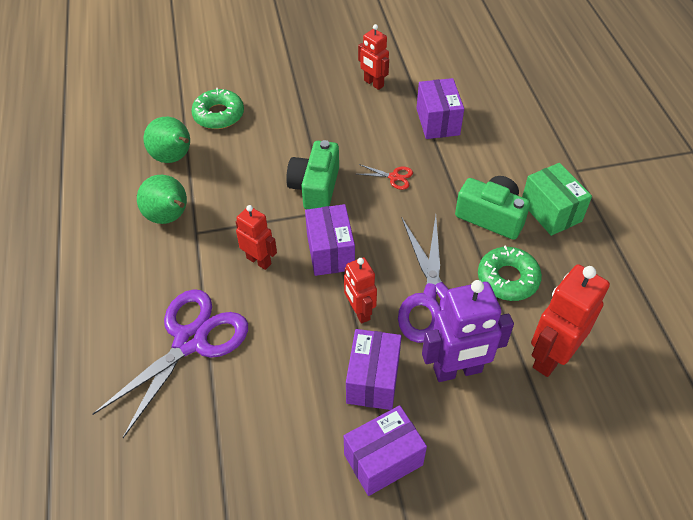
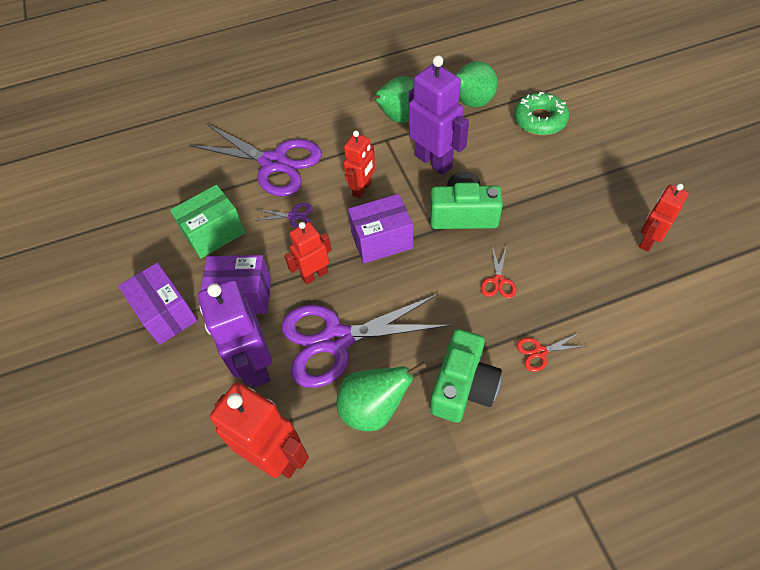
camera: 85 degrees right, 5 degrees up
(242, 198) = (434, 161): none -> purple robot
(277, 325) = (293, 216): none -> purple scissors
(437, 121) = (606, 316): purple box -> none
(465, 165) = (540, 352): none -> red scissors
(507, 279) = (374, 408): green donut -> green pear
(551, 211) = (488, 457): green box -> green box (214, 233)

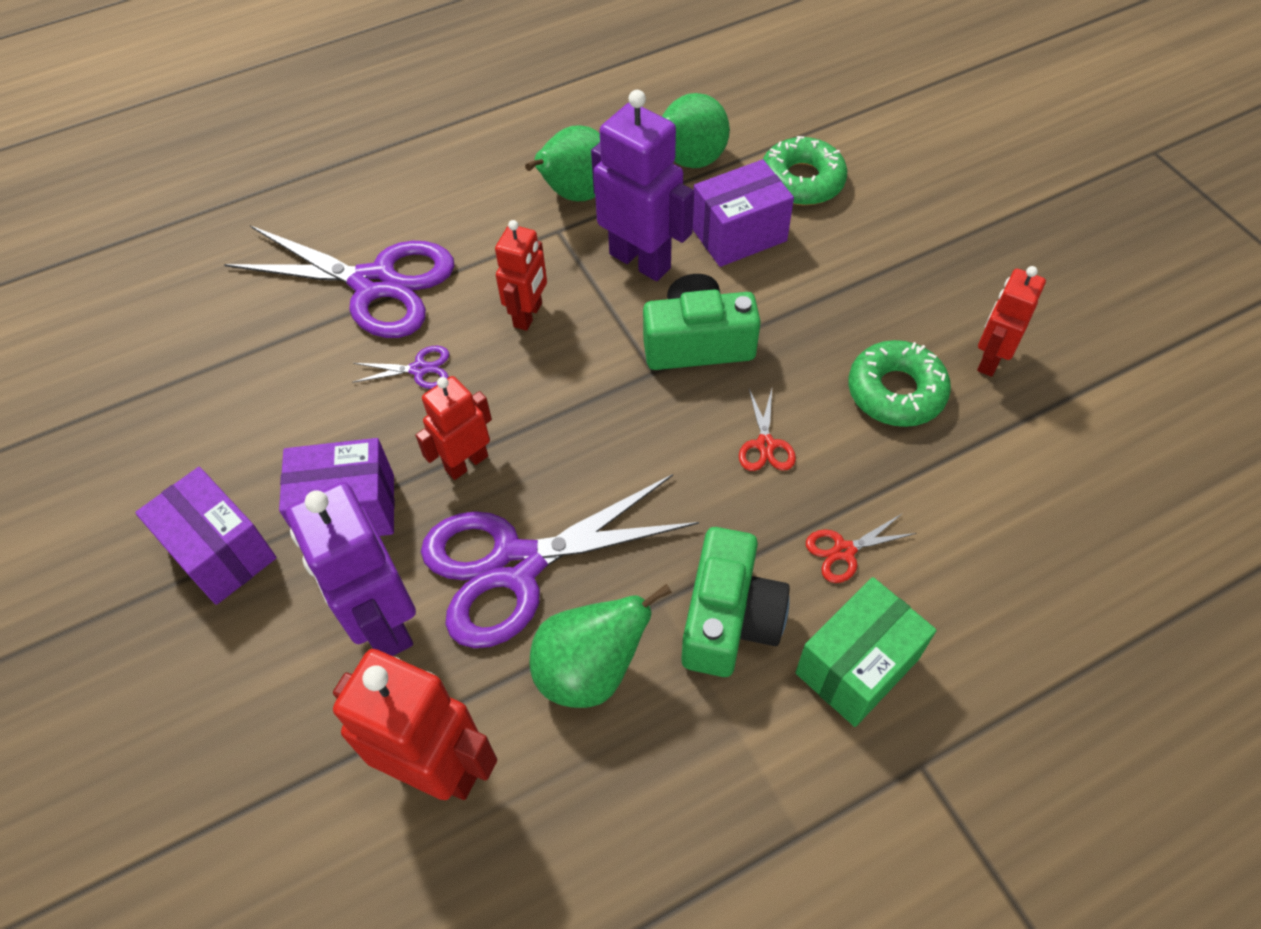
camera: 10 degrees left, 0 degrees up
(214, 233) = (287, 409): green box -> green box (857, 666)
(382, 240) = (570, 396): purple box -> purple box (739, 235)
(584, 255) = (896, 392): none -> green donut

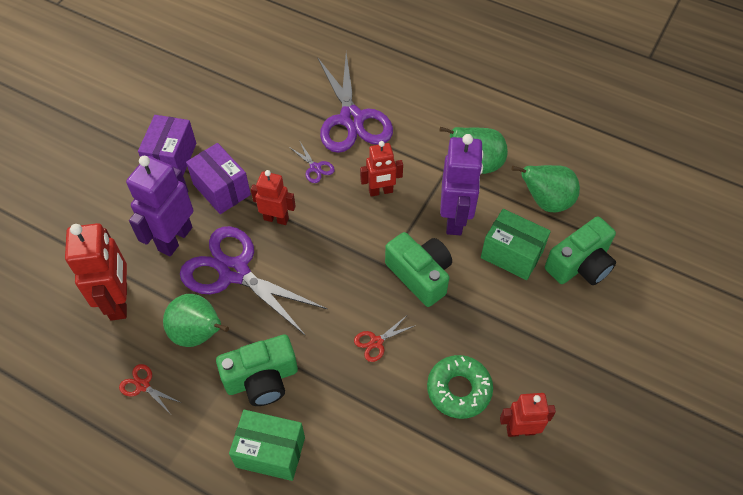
camera: 55 degrees right, 0 degrees up
(739, 235) = (511, 254): purple box -> green box
(801, 181) = (580, 264): green donut -> green camera
(844, 551) = (335, 413): red scissors -> red scissors (143, 385)

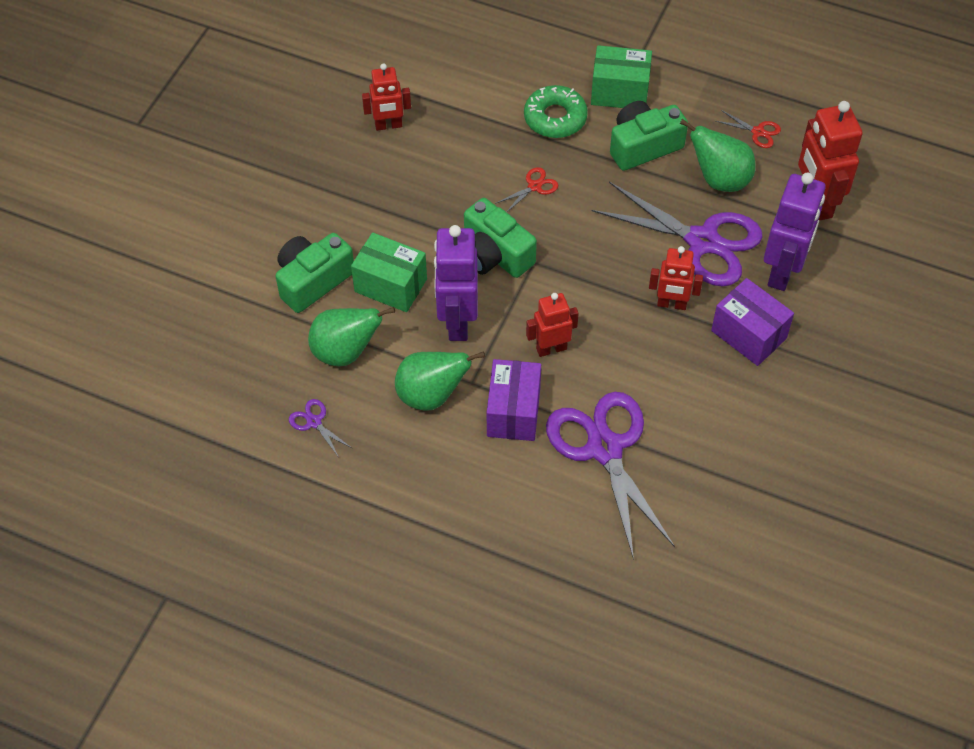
camera: 175 degrees right, 0 degrees up
(172, 158) = (827, 370): purple box -> purple box (513, 412)
(315, 167) = (639, 373): purple scissors -> purple scissors (314, 422)
(459, 389) = (448, 152): green donut -> green donut (555, 118)

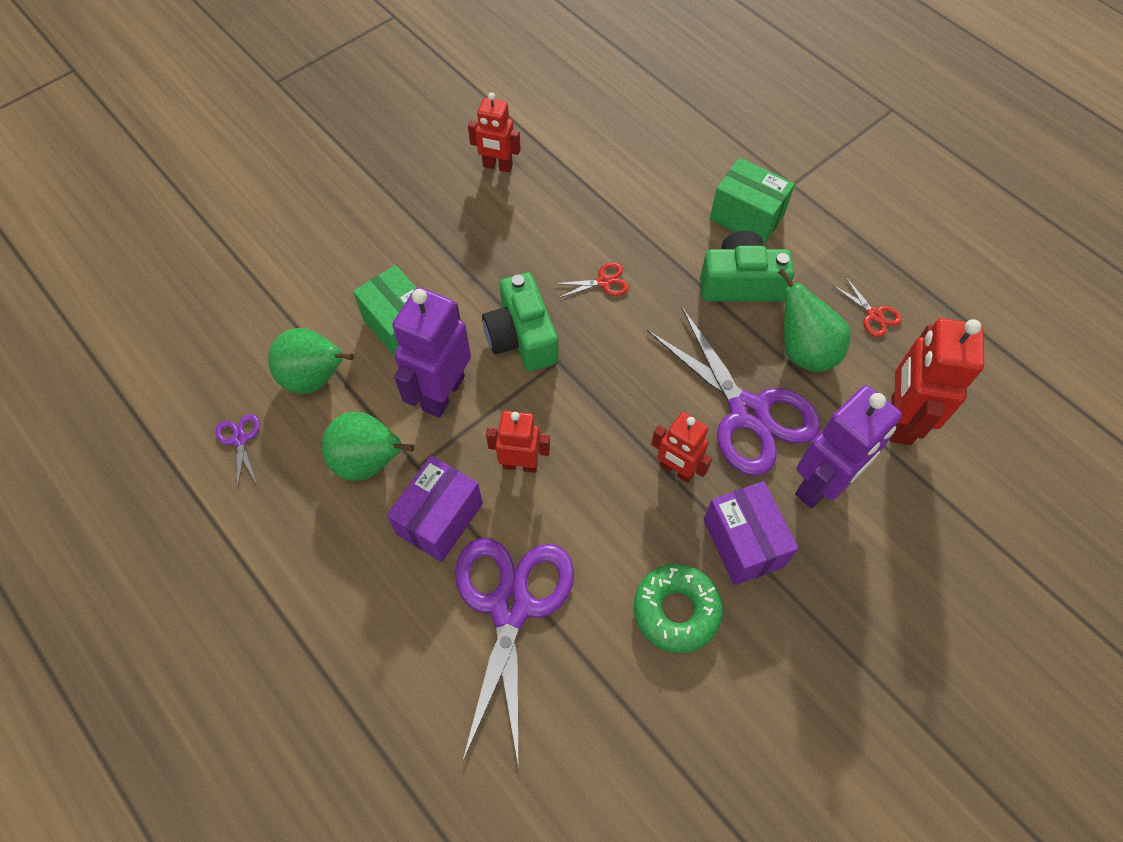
camera: 25 degrees right, 5 degrees up
(313, 281) = (331, 292): green camera -> none
(555, 118) = (665, 219): green donut -> green donut (676, 611)

